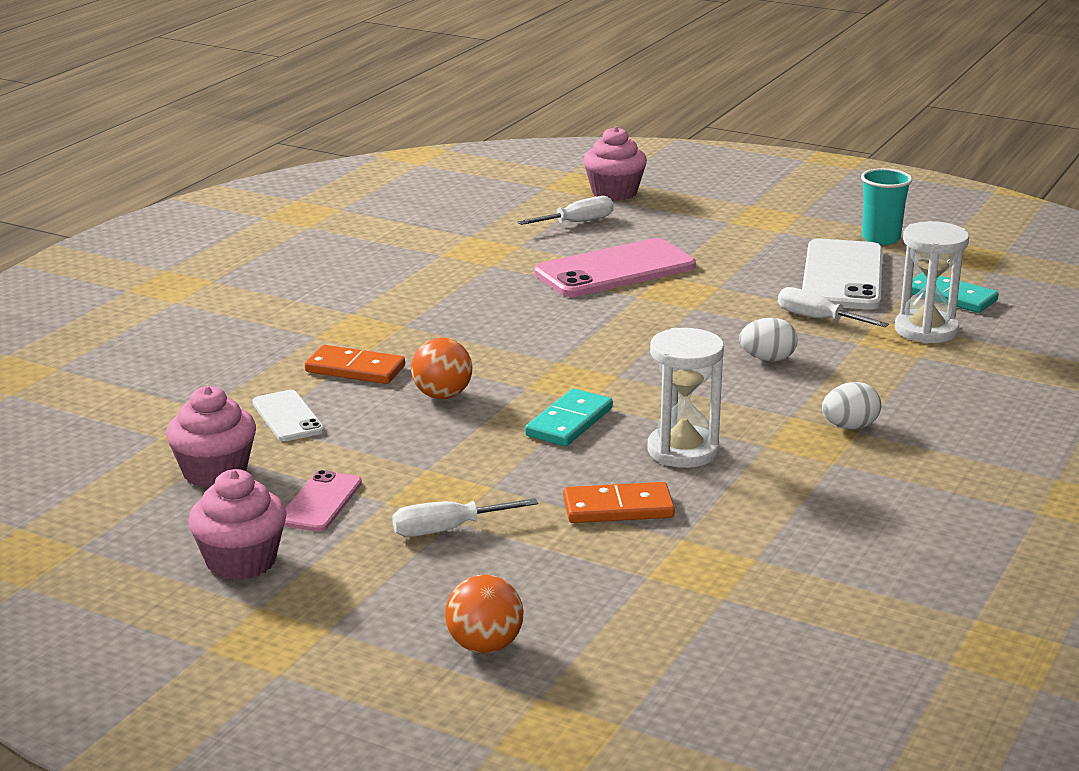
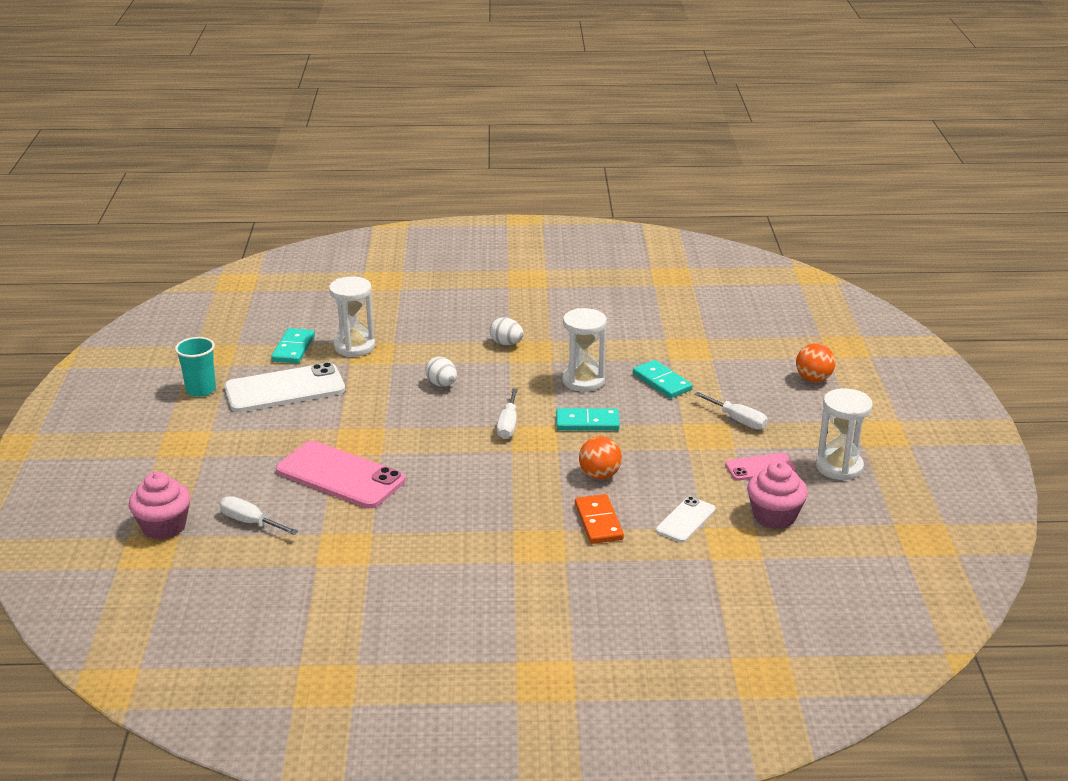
camera: 120 degrees left, 5 degrees up
(241, 561) = (839, 467): pink cupcake -> white hourglass
(618, 508) = (662, 382): orange domino -> turquoise domino
(818, 319) = (366, 382): white screwdriver -> white screwdriver (508, 425)

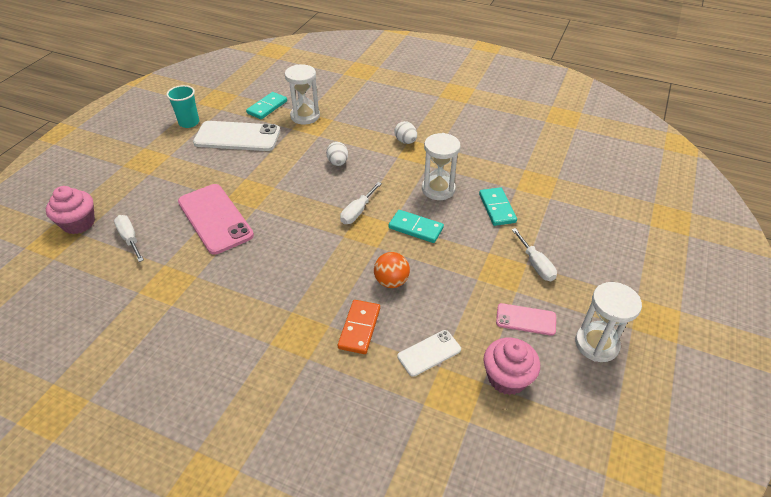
camera: 25 degrees right, 15 degrees up
(813, 379) = (624, 243): orange ball -> none

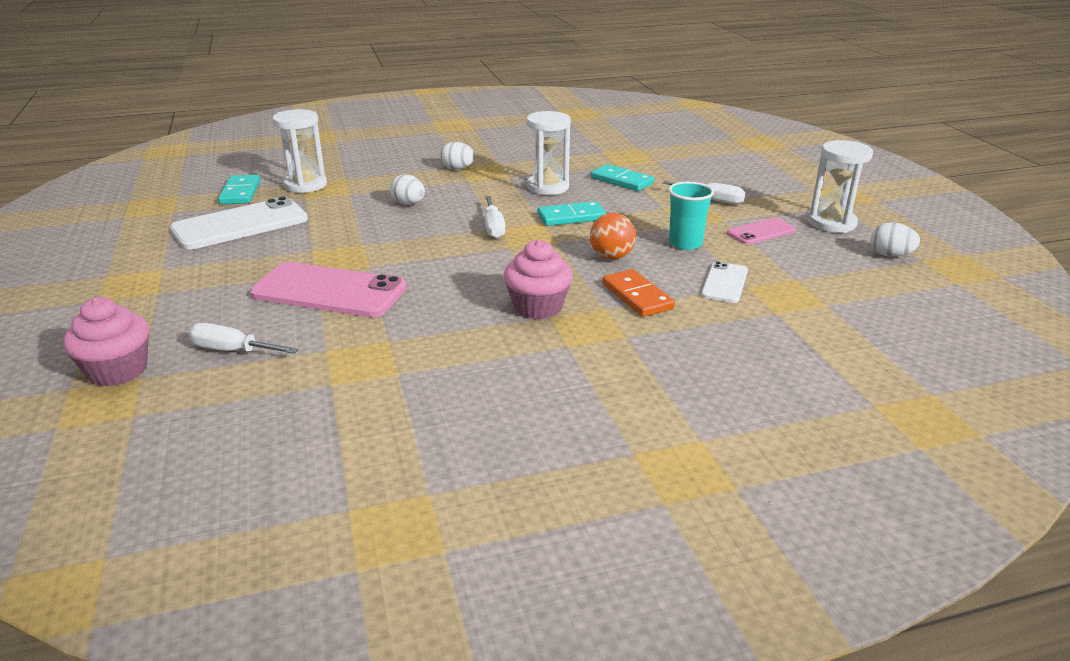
camera: 40 degrees left, 15 degrees down
(189, 123) = (143, 235): turquoise cup -> turquoise cup (685, 243)
(507, 378) = (807, 268): pink cupcake -> pink cupcake (538, 307)
(594, 408) = (890, 255): none -> white egg

